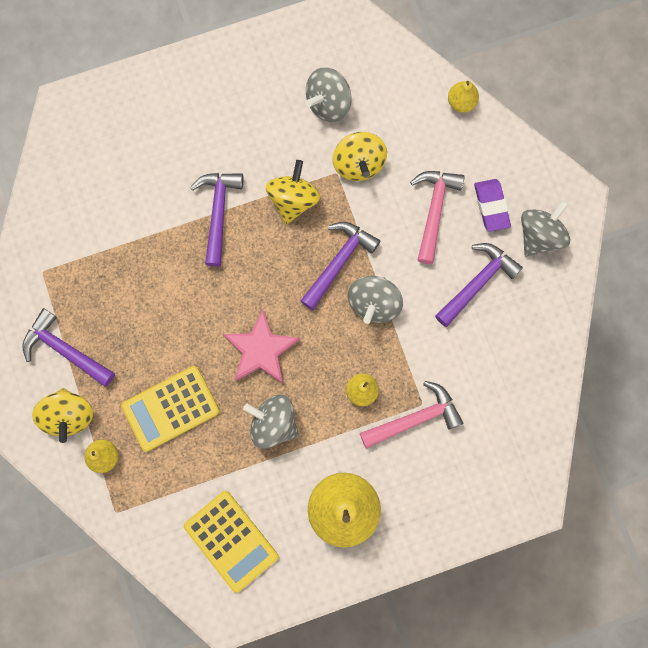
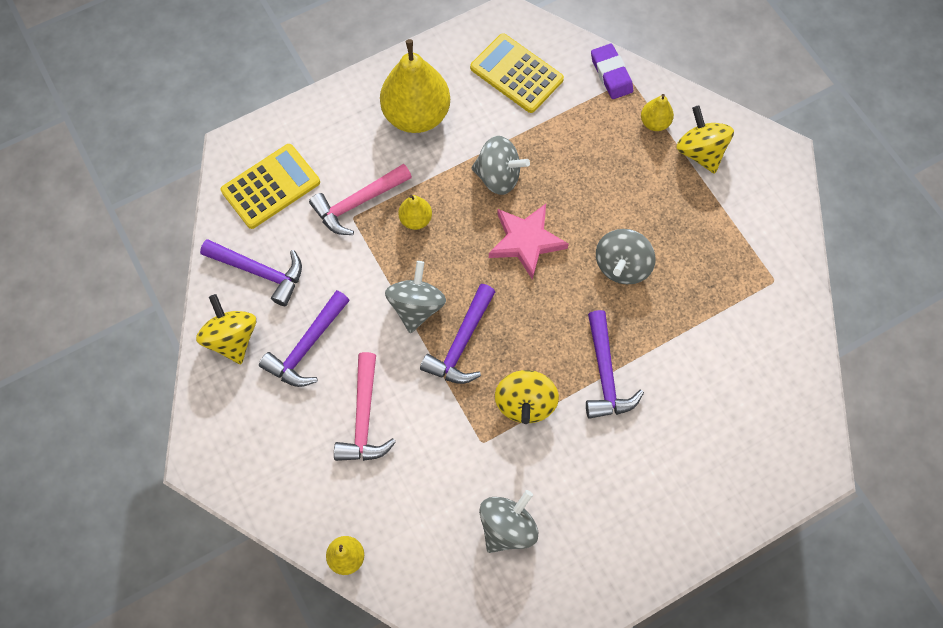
camera: 170 degrees right, 10 degrees down
(65, 350) = (724, 209): purple hammer -> purple hammer (260, 272)
(170, 408) = (603, 174): yellow calculator -> yellow calculator (271, 186)
(358, 164) = (458, 458): yellow spinning top -> yellow spinning top (232, 338)
(491, 206) = (299, 434): purple eraser -> purple eraser (611, 74)
(539, 235) = (241, 410): grey spinning top -> grey spinning top (622, 266)

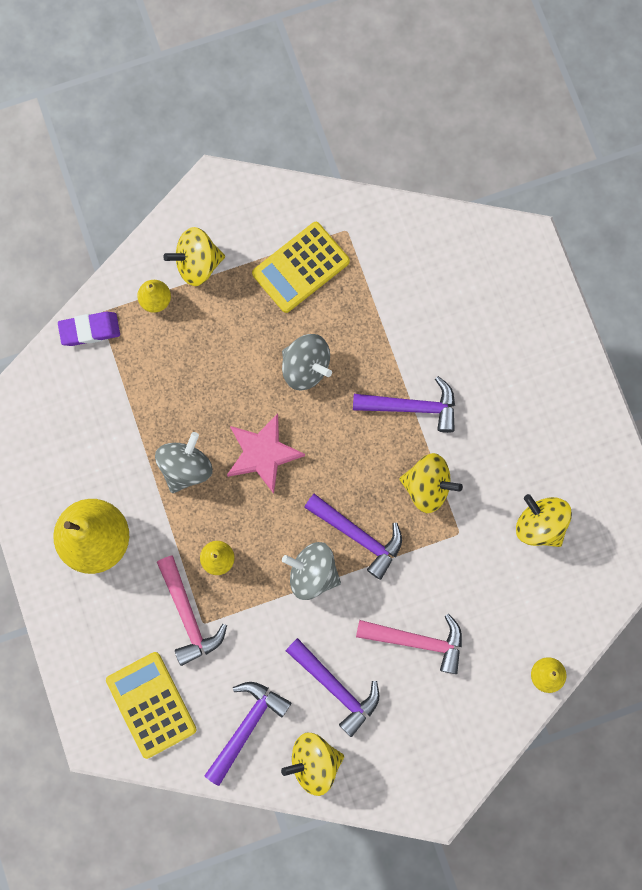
camera: 80 degrees left, 10 degrees up
(507, 526) = (539, 524): grey spinning top -> yellow spinning top
(516, 74) = (68, 426): yellow calculator -> yellow calculator (300, 267)

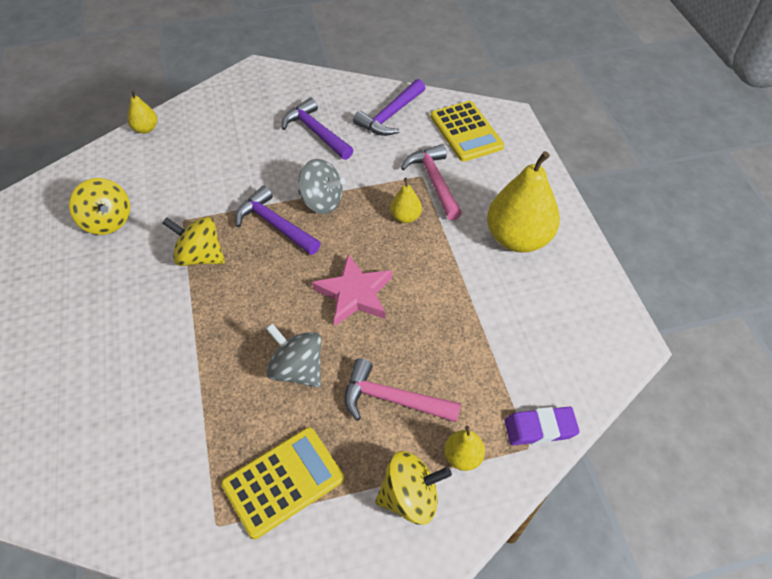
camera: 175 degrees left, 25 degrees down
(186, 467) = (432, 288): grey spinning top -> none
(314, 762) = (341, 95): yellow spinning top -> none
(412, 407) = (194, 323): purple hammer -> none
(417, 641) = (242, 154): pink hammer -> pink hammer (392, 399)

